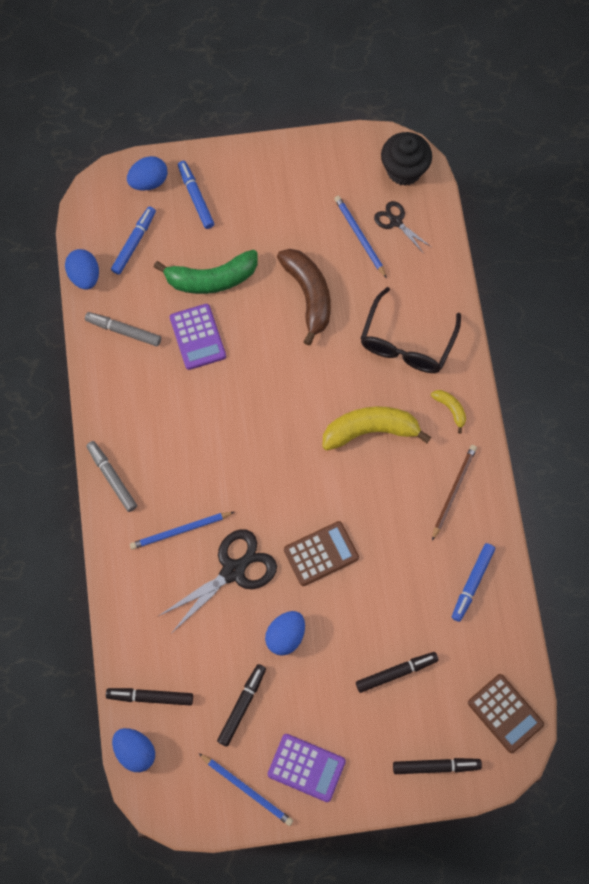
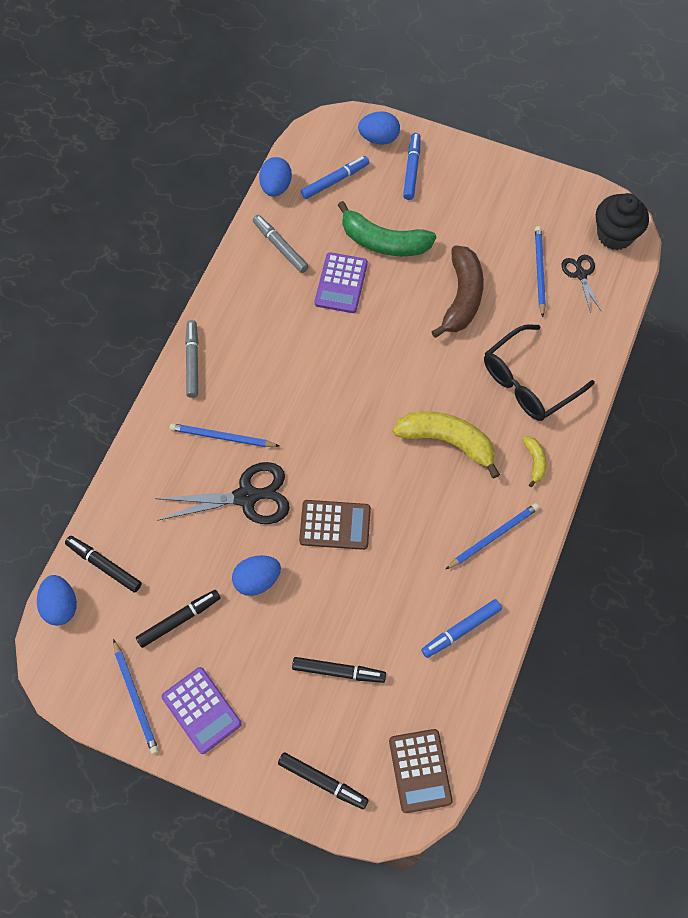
camera: 30 degrees right, 5 degrees down
(453, 491) = (493, 536): brown pencil -> blue pencil

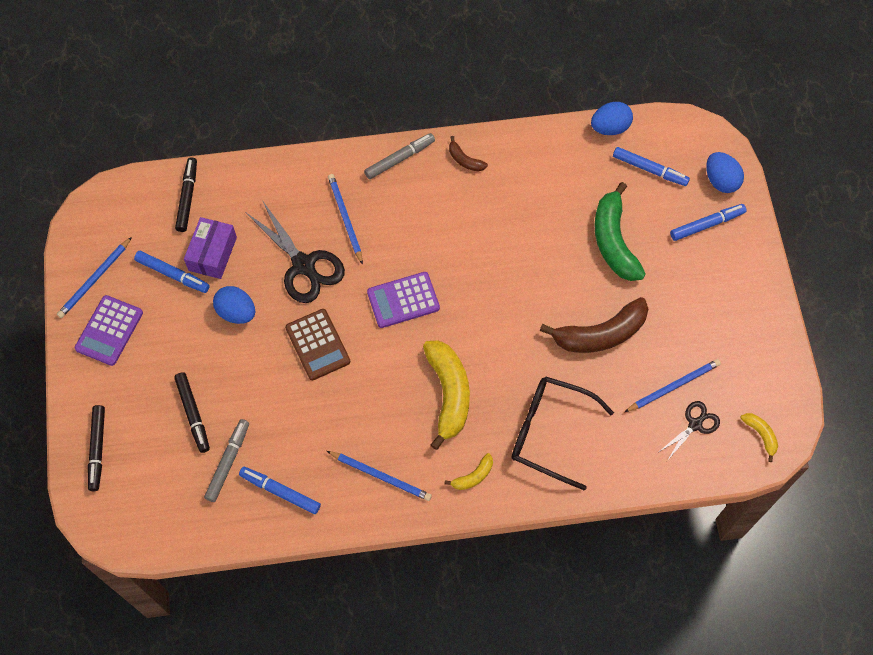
camera: 60 degrees right, 0 degrees up
(61, 605) = (139, 187): blue egg -> none
(179, 620) = (173, 274): black marker -> blue marker
(181, 572) = (212, 254): none -> purple box
(230, 311) = (465, 160): none -> brown banana
(280, 247) = (552, 163): grey marker -> grey marker (228, 462)
(341, 283) = (548, 229): purple calculator -> purple calculator (403, 300)
(420, 770) = (143, 519): brown calculator -> none
(615, 235) = (760, 435): black cupcake -> yellow banana

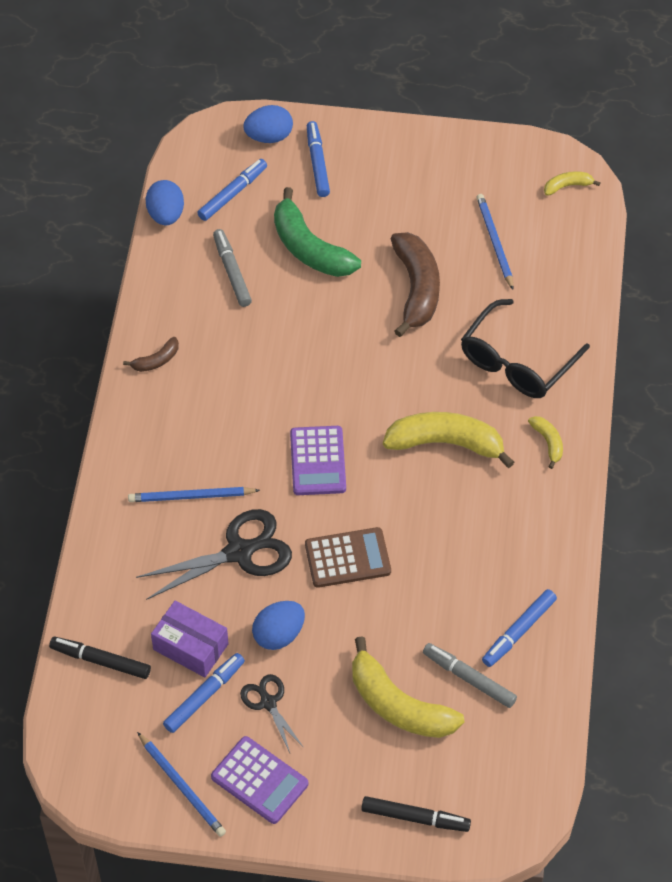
camera: 75 degrees left, 10 degrees down
(193, 414) = (398, 705): black marker -> yellow banana
(381, 476) = (525, 529): blue pencil -> none
(400, 159) = (130, 424): grey marker -> grey marker (232, 272)
(614, 241) = (309, 248): green banana -> green banana turned 45 degrees clockwise
(695, 424) = (541, 236): black scissors -> black scissors (268, 702)

